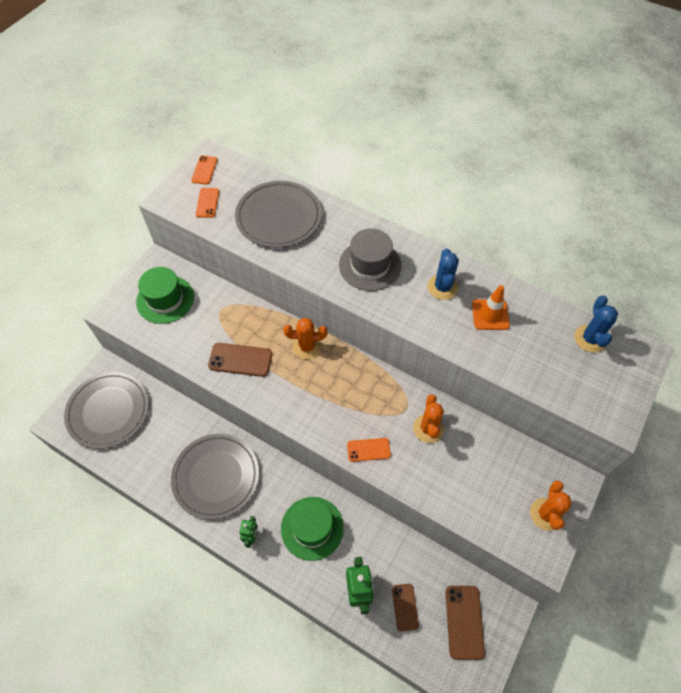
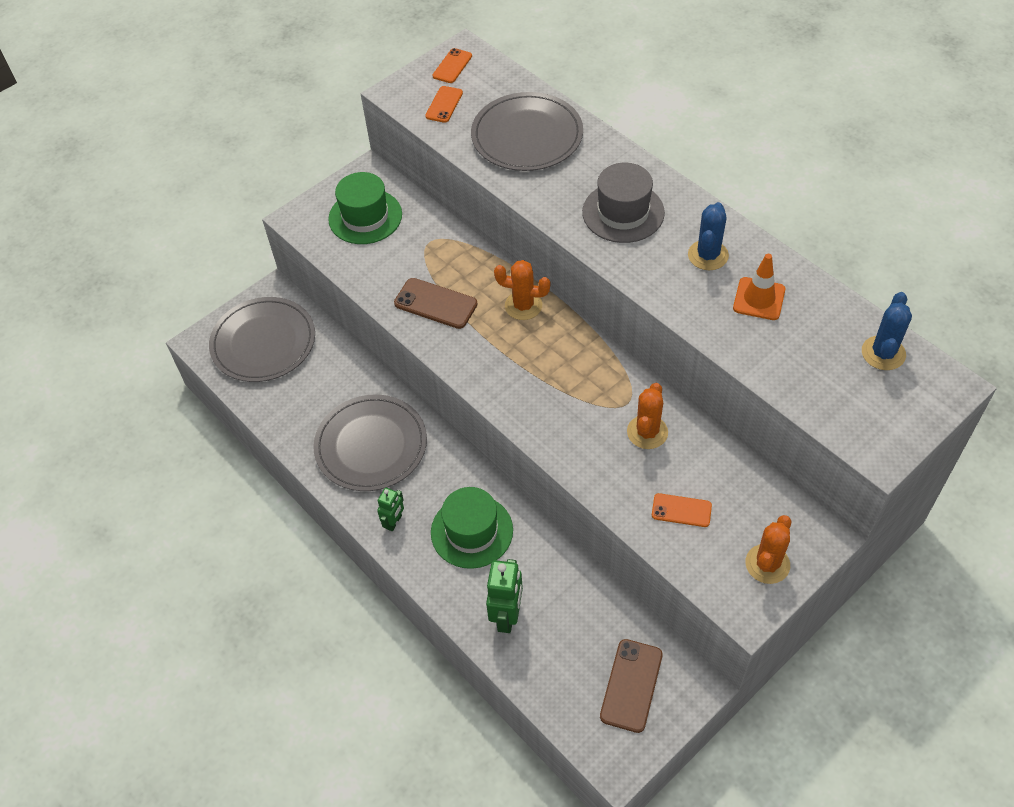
camera: 20 degrees right, 5 degrees down
(368, 450) = (562, 439): orange phone -> orange phone (681, 510)
(405, 607) = (560, 649): brown phone -> none

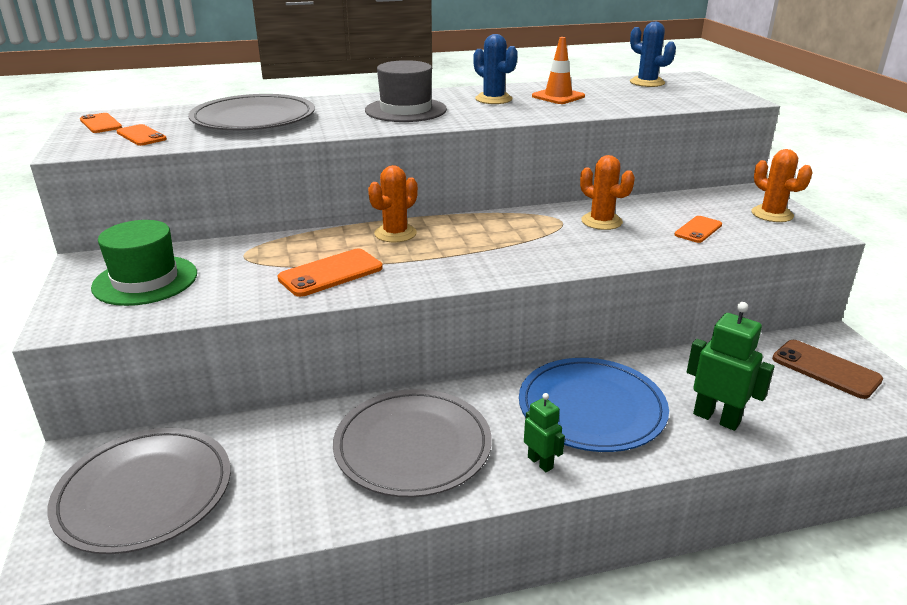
camera: 65 degrees left, 25 degrees down
(435, 304) = (331, 273): brown phone -> orange phone
(472, 531) = (591, 408): green hat -> blue plate

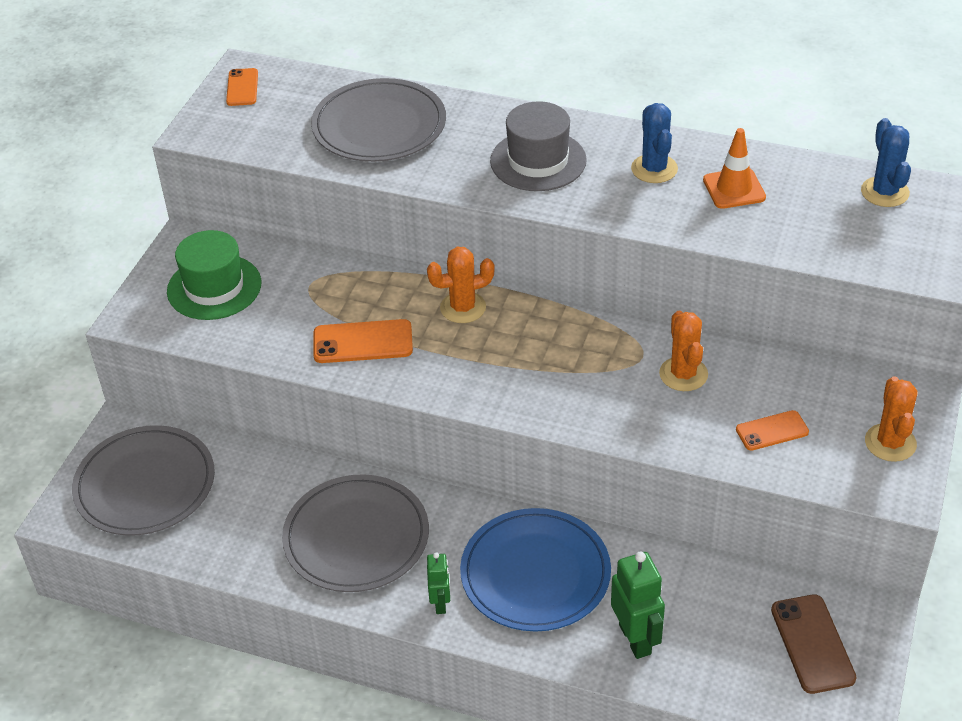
camera: 35 degrees right, 15 degrees up
(141, 136) = (262, 126): orange phone -> none

